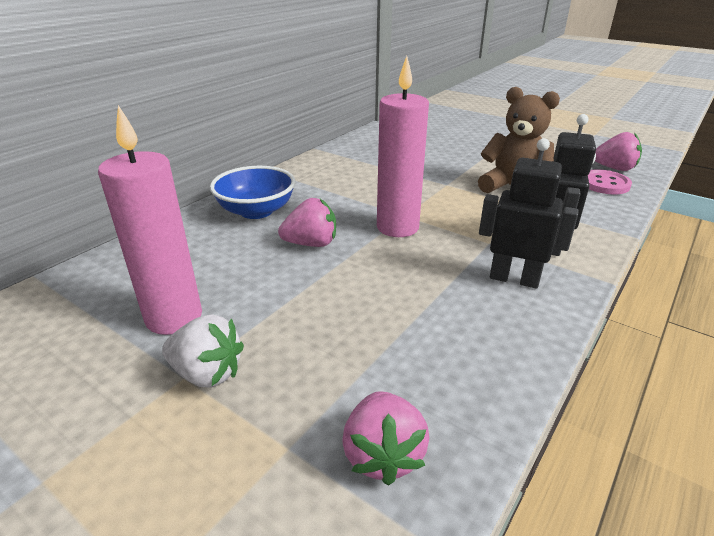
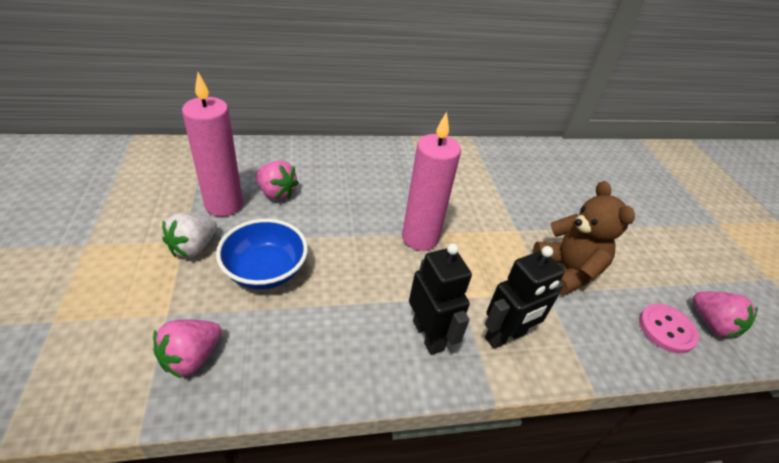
camera: 40 degrees right, 10 degrees up
(207, 373) = (193, 247): white strawberry -> white strawberry turned 60 degrees clockwise
(256, 211) = (357, 164): blue bowl -> blue bowl (265, 271)
(311, 244) = (351, 210): pink strawberry -> pink strawberry (276, 193)

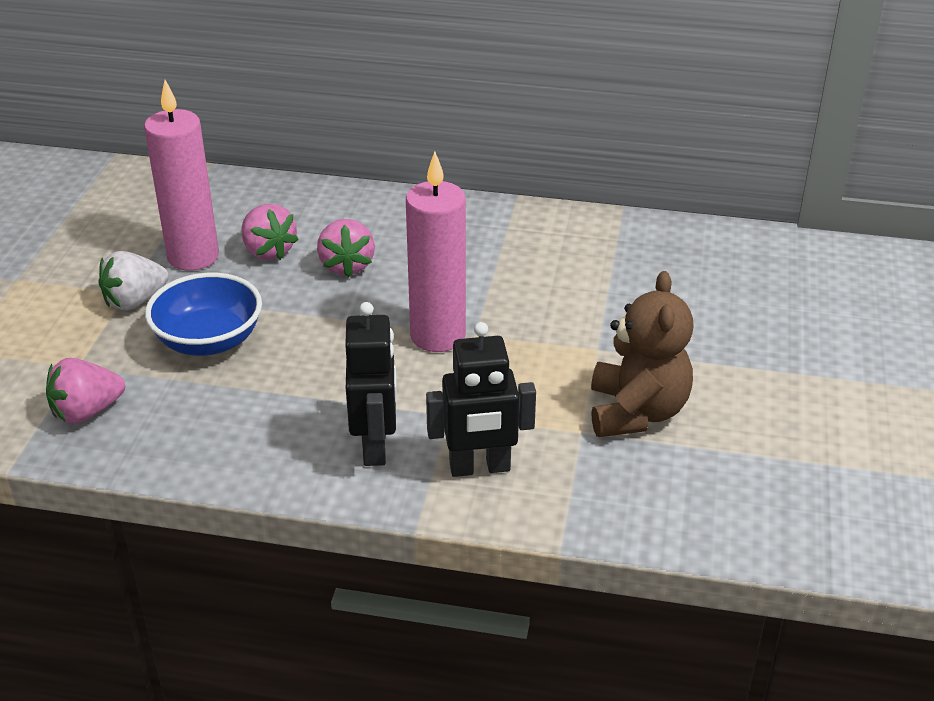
camera: 25 degrees right, 5 degrees down
(666, 329) = (736, 509): pink button -> none
(712, 324) = (822, 518): pink strawberry -> pink strawberry (347, 266)

